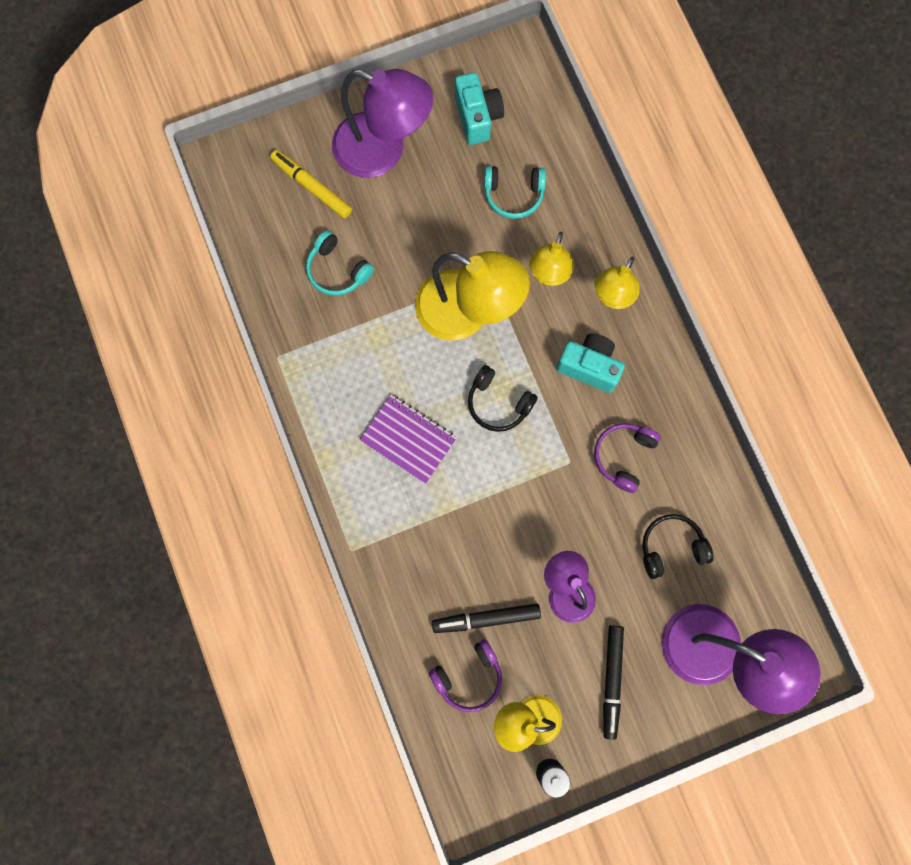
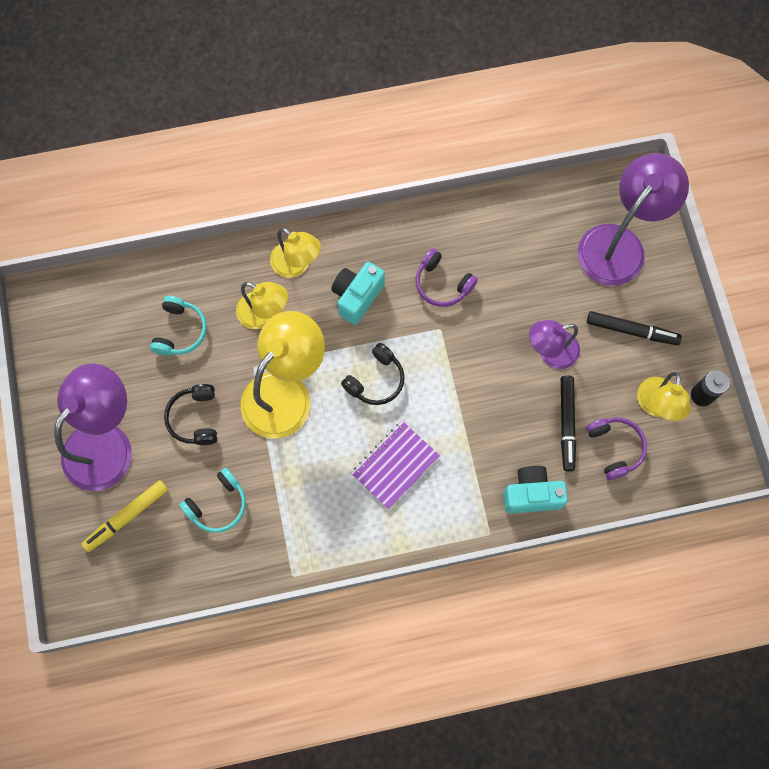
camera: 80 degrees left, 5 degrees down
(477, 117) = (94, 349): turquoise camera -> turquoise camera (531, 494)
(671, 547) = (527, 261): black headphones -> black headphones (195, 418)

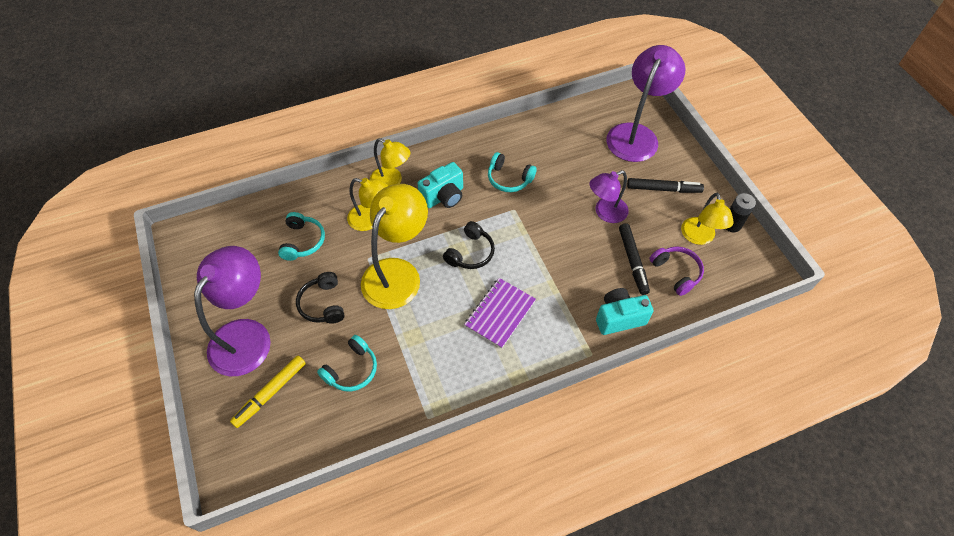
camera: 10 degrees left, 15 degrees down
(357, 296) = (444, 196): turquoise camera -> turquoise camera turned 150 degrees counterclockwise
(442, 284) = (509, 179): purple headphones -> turquoise headphones

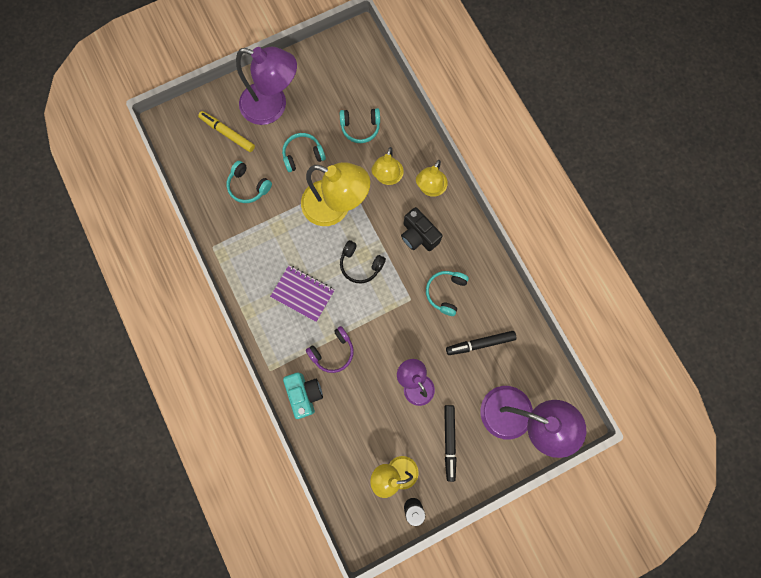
camera: 85 degrees right, 20 degrees up
(323, 304) = (303, 155): black headphones -> turquoise headphones
(444, 196) = (418, 236): turquoise camera -> black camera
(632, 261) = (363, 408): black marker -> black marker (480, 343)
(676, 272) = (354, 448): purple headphones -> purple headphones (333, 351)

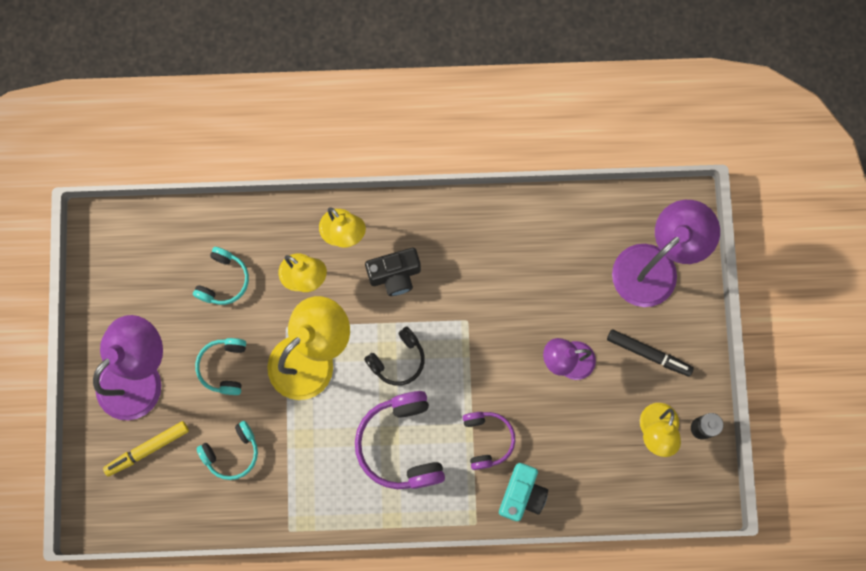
camera: 65 degrees left, 0 degrees up
(303, 294) = (401, 444): purple notebook -> purple headphones
(305, 394) = (522, 494): turquoise camera -> turquoise camera turned 105 degrees clockwise
(445, 292) = (478, 276): turquoise headphones -> none
(480, 343) = (555, 266): black marker -> none

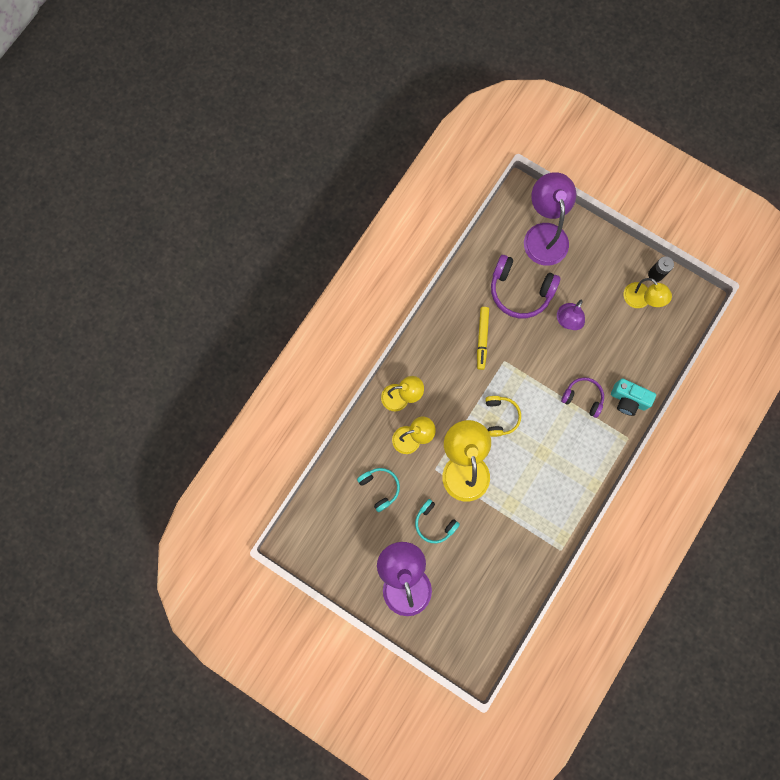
camera: 55 degrees left, 0 degrees up
(147, 449) = (454, 604): yellow marker -> yellow marker (482, 339)
(232, 452) = (490, 553): turquoise headphones -> none
(395, 275) = (448, 384): black camera -> none
(398, 360) = (500, 417): black headphones -> yellow headphones
(401, 444) = (552, 449): purple headphones -> purple headphones (520, 291)
(522, 494) = (628, 400): turquoise camera -> turquoise camera turned 150 degrees clockwise
(648, 354) = (593, 273): black marker -> none

